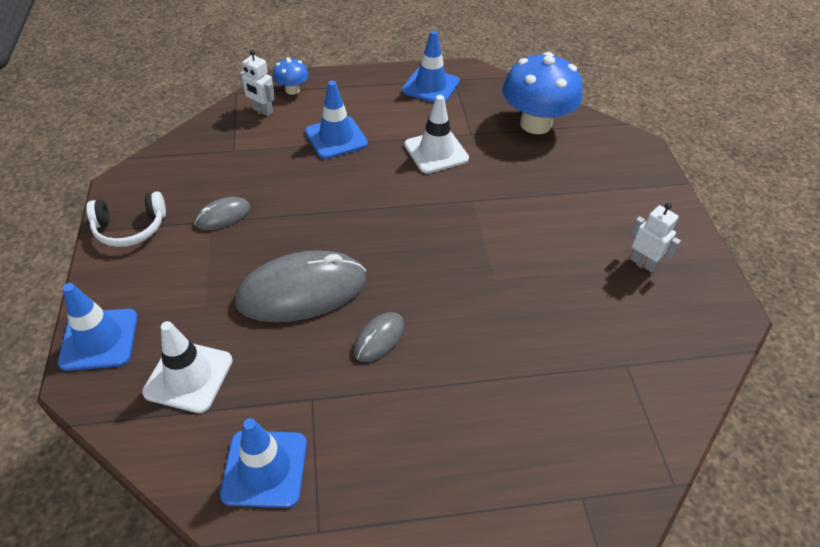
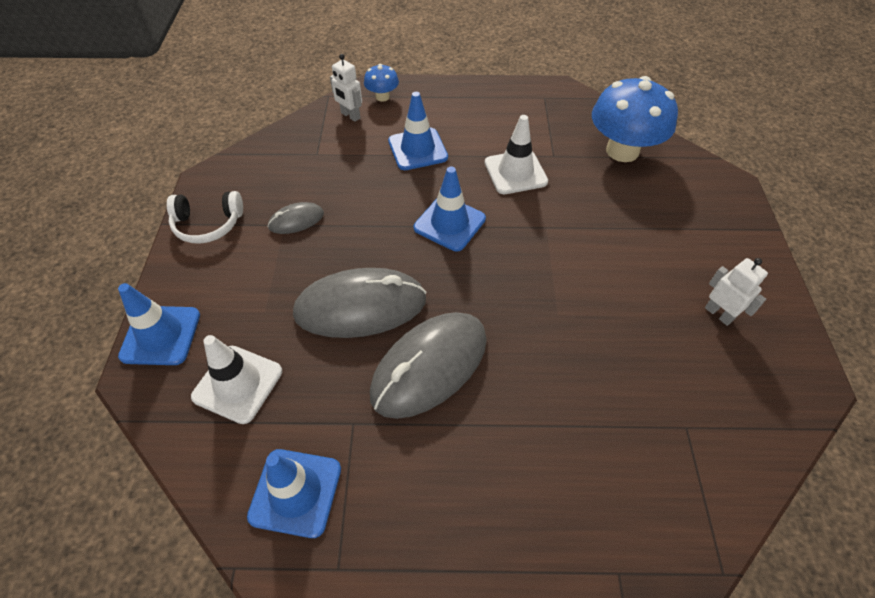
camera: 10 degrees right, 5 degrees up
(379, 338) = (429, 366): grey mouse -> grey mouse, size x2.09
(431, 86) = (519, 103): blue traffic cone -> blue traffic cone (449, 223)

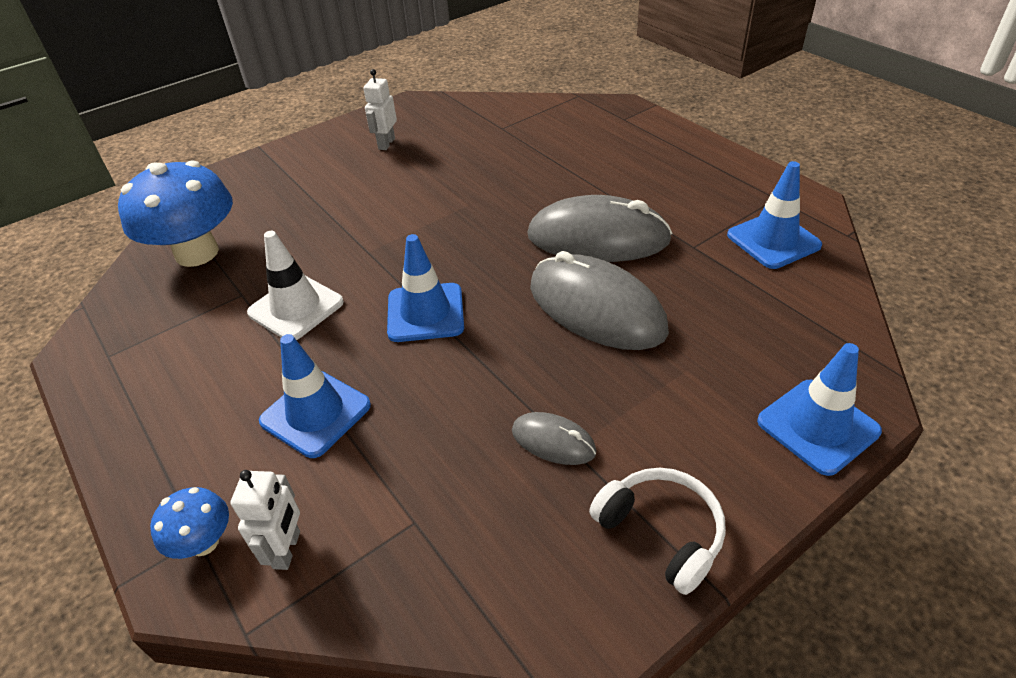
camera: 125 degrees left, 10 degrees down
(238, 384) = (765, 328): white traffic cone -> none

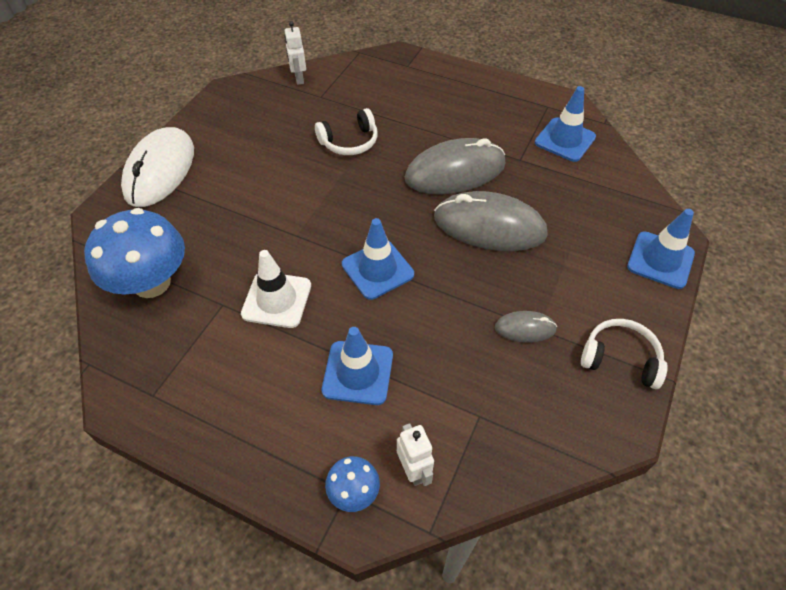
camera: 30 degrees left, 10 degrees up
(290, 157) = (160, 170): none -> white mouse
(386, 144) = (236, 135): white robot -> white robot (299, 78)
(498, 177) = (349, 142): none -> white headphones

